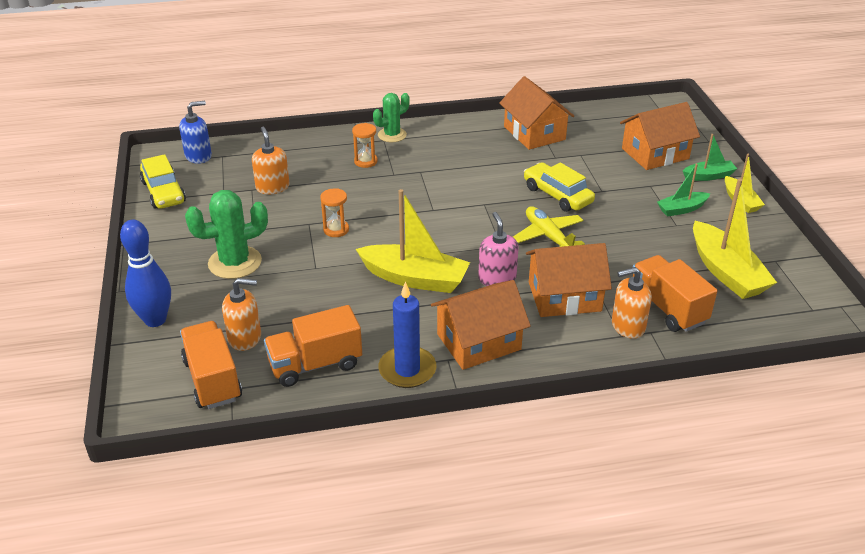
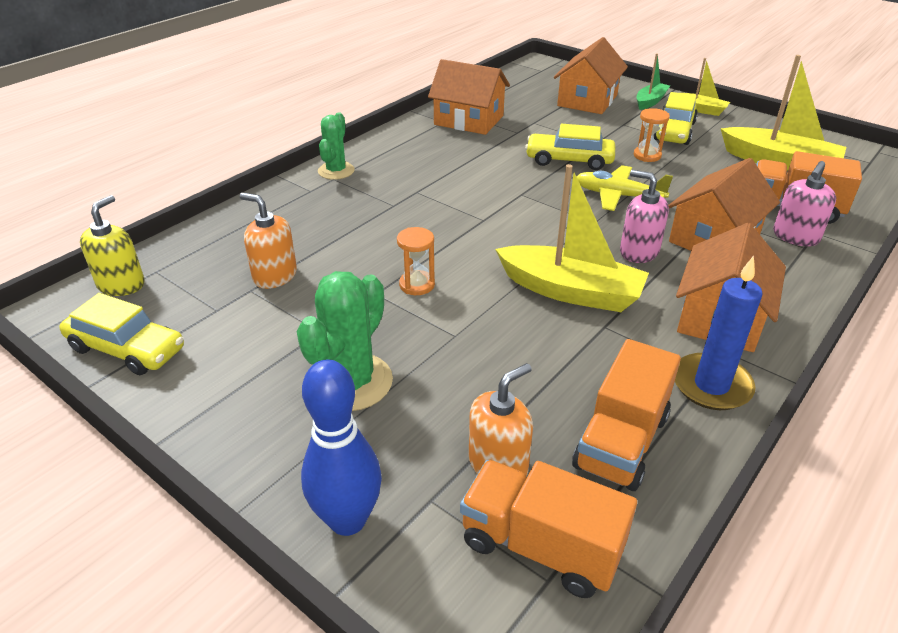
camera: 40 degrees left, 0 degrees up
(198, 156) = (121, 284): blue soap dispenser -> yellow soap dispenser
(365, 161) = (345, 205): orange hourglass -> orange hourglass (647, 155)
(414, 278) = (570, 291): yellow boat -> yellow boat turned 45 degrees clockwise
(627, 326) = (795, 237): orange soap dispenser -> pink soap dispenser
(682, 209) = (674, 131): green boat -> yellow car

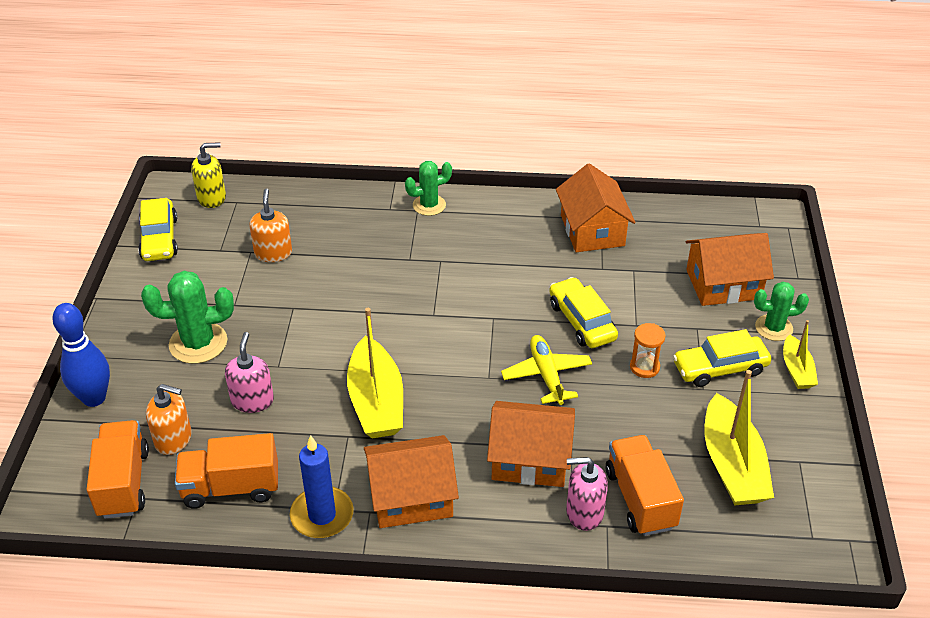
camera: 55 degrees right, 5 degrees up
(417, 285) = (318, 321): orange hourglass -> none
(638, 252) = (465, 419): pink soap dispenser -> pink soap dispenser (252, 400)
(650, 101) = (773, 328): green boat -> green cactus

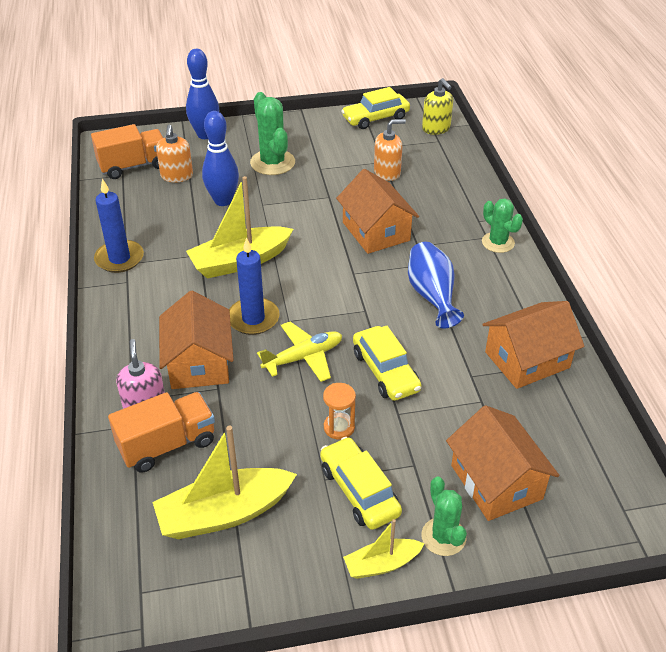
camera: 75 degrees right, 0 degrees up
(231, 487) = (138, 211): orange truck -> none
(252, 400) = (223, 201): pink soap dispenser -> blue bowling pin
(411, 497) = (145, 300): orange house -> orange house (376, 231)
(476, 405) = (253, 319): none -> blue candle
(489, 267) = (432, 295): none -> blue vase
(582, 321) = (385, 371): yellow car -> yellow car turned 105 degrees clockwise

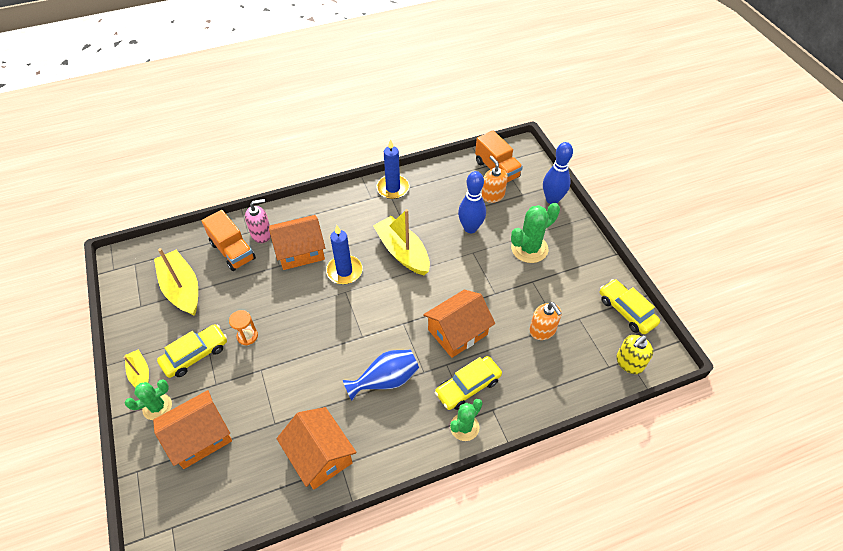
camera: 80 degrees right, 10 degrees up
(177, 176) = (492, 195): orange soap dispenser -> orange soap dispenser turned 75 degrees clockwise
(303, 357) = (309, 306): yellow plane -> none
(385, 371) = (300, 357): yellow car -> yellow car (468, 387)

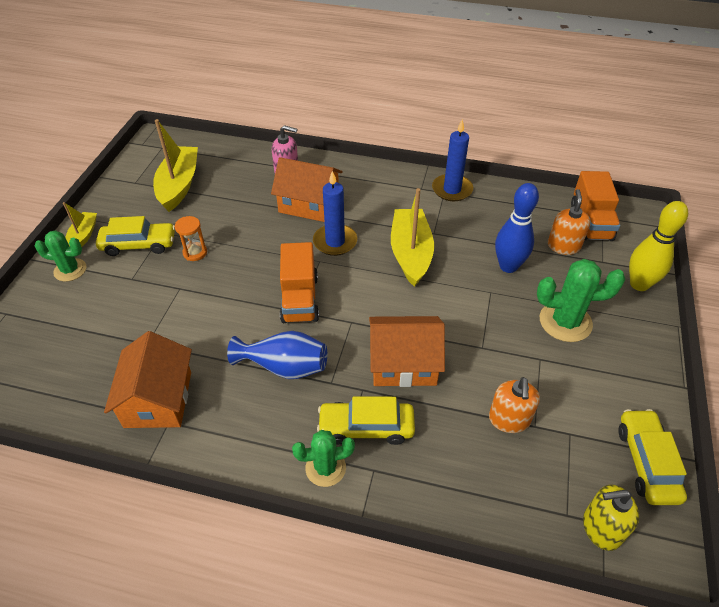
camera: 35 degrees right, 5 degrees down
(199, 437) = (77, 315): orange house -> none
(233, 251) = (249, 175): orange truck -> orange truck (300, 299)
(552, 199) = (639, 284): blue bowling pin -> yellow bowling pin

